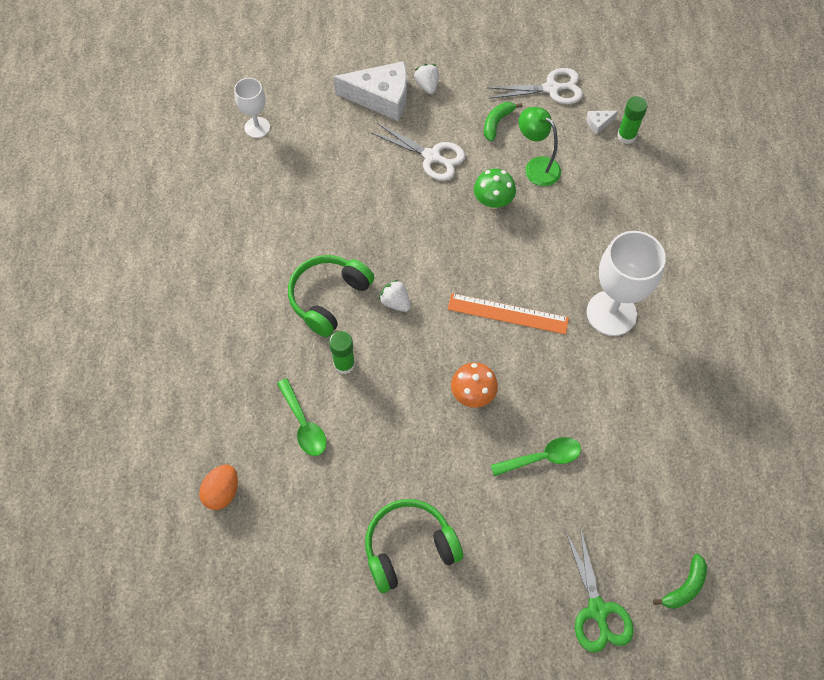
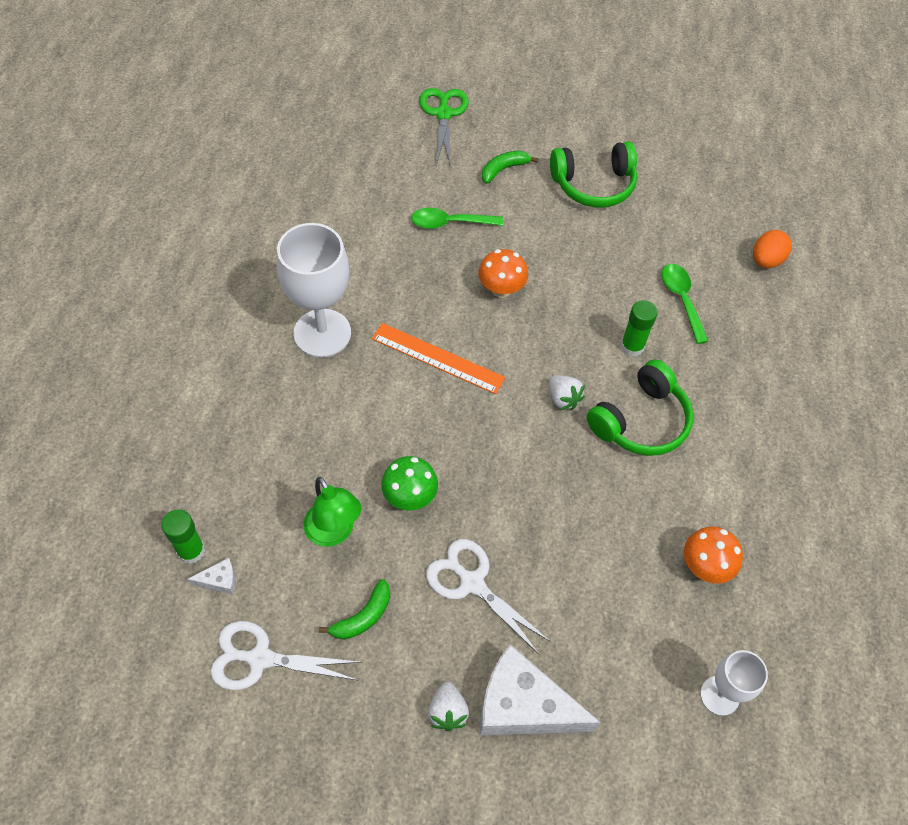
camera: 170 degrees left, 5 degrees down
(270, 201) = (705, 566): none -> orange mushroom
(685, 587) = (363, 113): green banana -> green banana (503, 169)

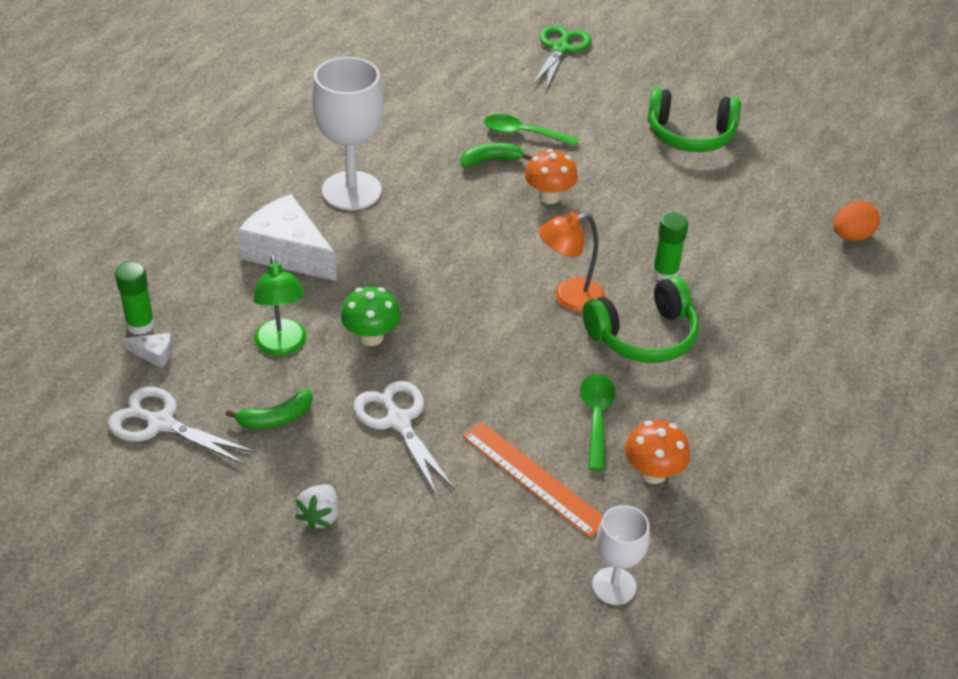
camera: 20 degrees right, 15 degrees down
(438, 358) = (456, 236): orange ruler -> orange ruler (533, 478)
(503, 169) = (600, 104): green banana -> green banana (491, 160)
(523, 705) = (399, 534): white cheese -> white cheese (288, 252)
(563, 398) = (569, 298): white strawberry -> orange lamp
(682, 300) = (739, 248): green spoon -> green spoon (596, 418)

